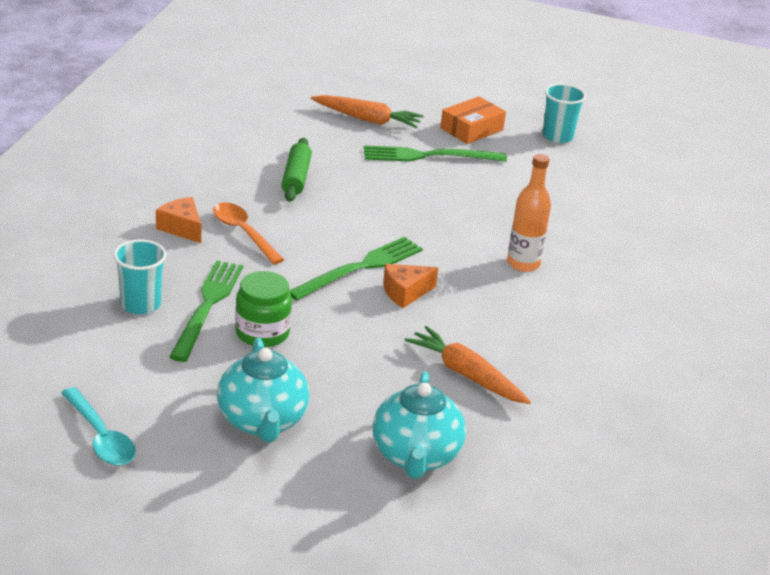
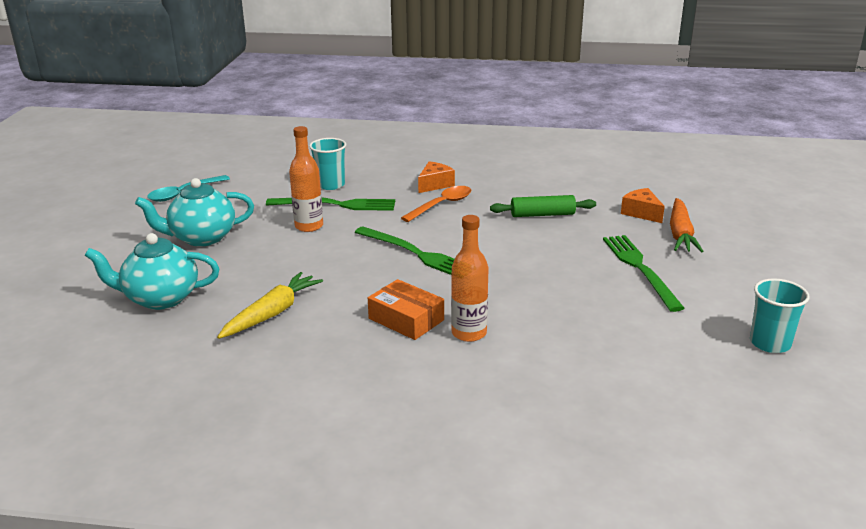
camera: 85 degrees right, 5 degrees down
(262, 333) = (309, 226): green jar -> orange bottle
(405, 293) = (388, 276): orange cheese -> orange cheese (641, 213)
(466, 375) = (272, 313): orange carrot -> yellow carrot
(471, 129) = (723, 288): orange box -> orange box (406, 319)

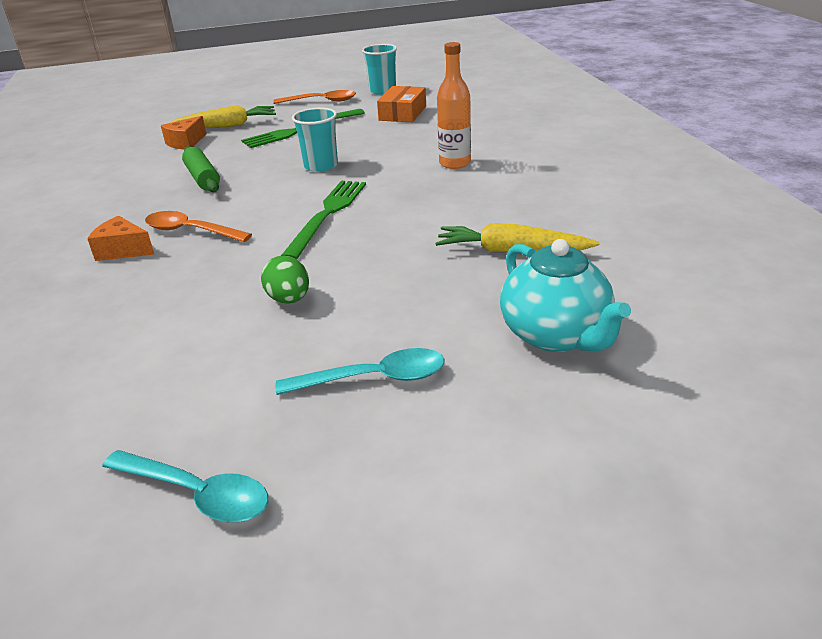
camera: 110 degrees left, 5 degrees up
(202, 238) = (373, 379): turquoise teapot -> turquoise spoon
(309, 226) = (289, 299): orange bottle -> green egg
(330, 185) = (132, 330): turquoise cup -> turquoise cup (321, 166)
(336, 205) = (209, 301): green fork -> none
(406, 319) = (458, 189): orange box -> orange box (402, 113)
(680, 234) = (227, 126): orange carrot -> yellow carrot
(742, 294) = (321, 101): none -> orange spoon

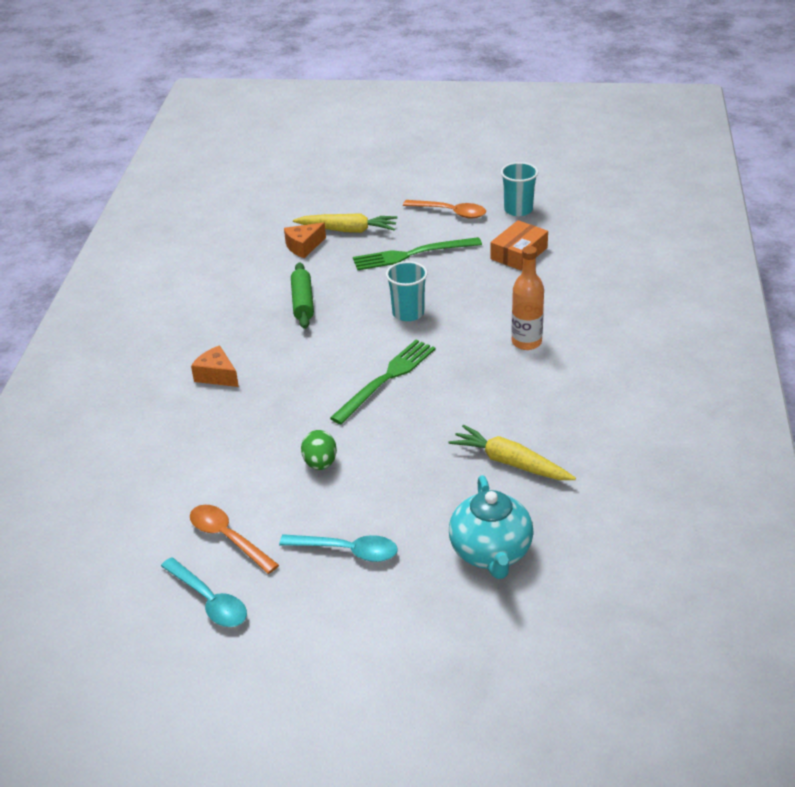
camera: 20 degrees right, 5 degrees up
(191, 231) = (273, 368): orange spoon -> orange spoon (228, 538)

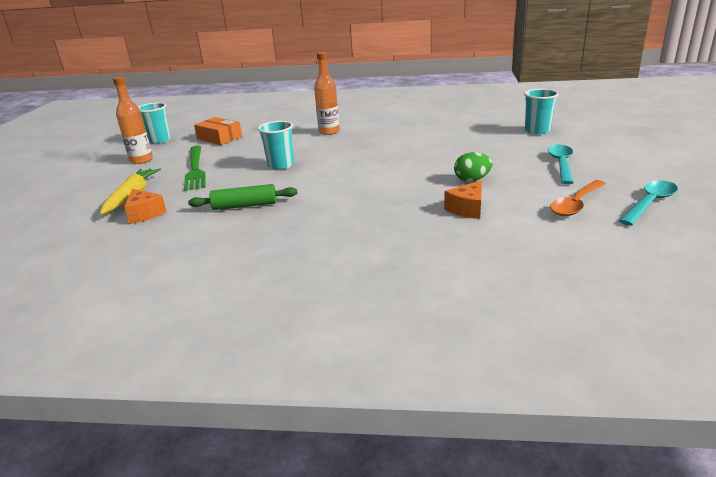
camera: 90 degrees left, 10 degrees down
(217, 375) = (355, 234): orange cheese -> orange cheese (467, 209)
(386, 379) = (366, 166): green fork -> none
(450, 212) = (141, 160): orange spoon -> orange bottle
(491, 553) = (537, 130): turquoise teapot -> turquoise cup
(510, 462) = (454, 130): yellow carrot -> none

